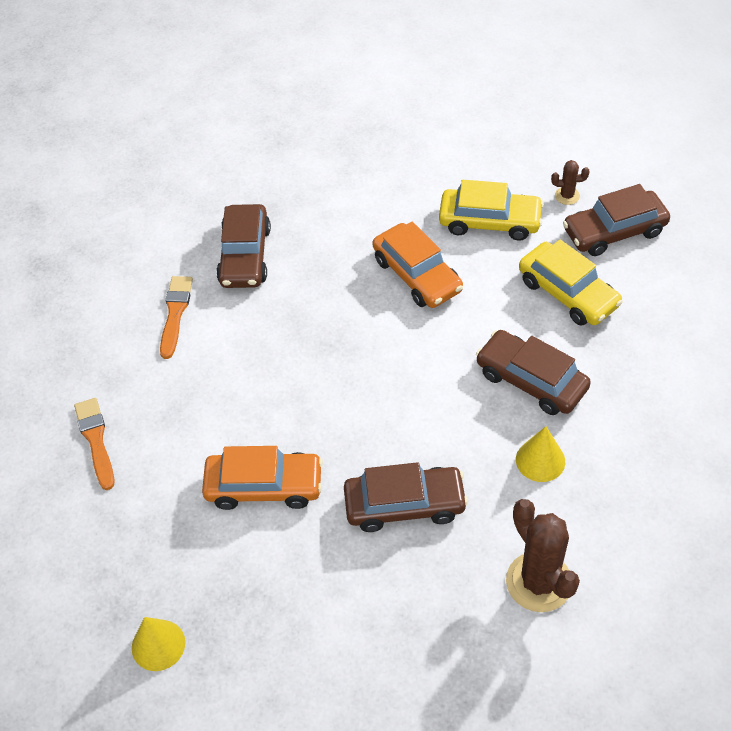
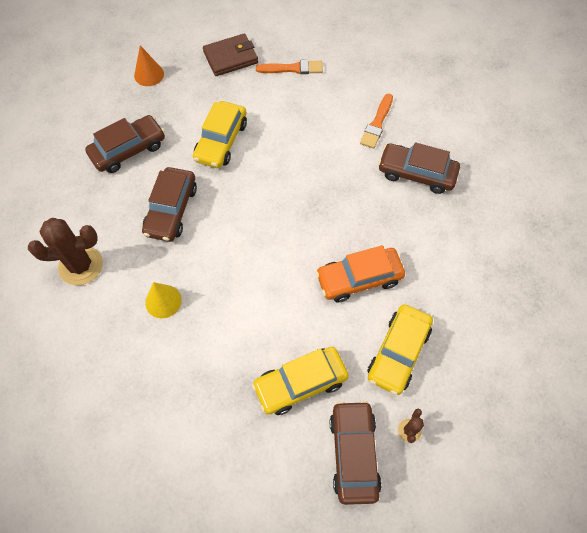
camera: 105 degrees right, 10 degrees up
(91, 533) = (230, 57): none -> brown wallet
(158, 645) = (149, 74): yellow cone -> orange cone
(175, 313) = (377, 123): orange brush -> orange brush turned 90 degrees clockwise
(264, 486) = (221, 141): orange car -> yellow car
(531, 380) = (230, 321): brown car -> brown car (128, 150)

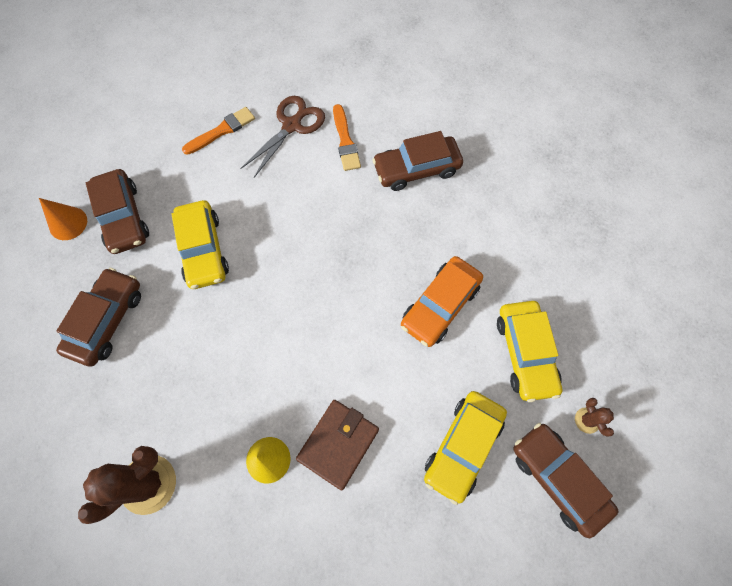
camera: 35 degrees left, 5 degrees up
(171, 210) = (204, 356): brown car -> brown car (123, 217)
(230, 57) = (147, 154): brown wallet -> brown wallet (338, 444)
(345, 91) = (291, 126): none -> brown scissors

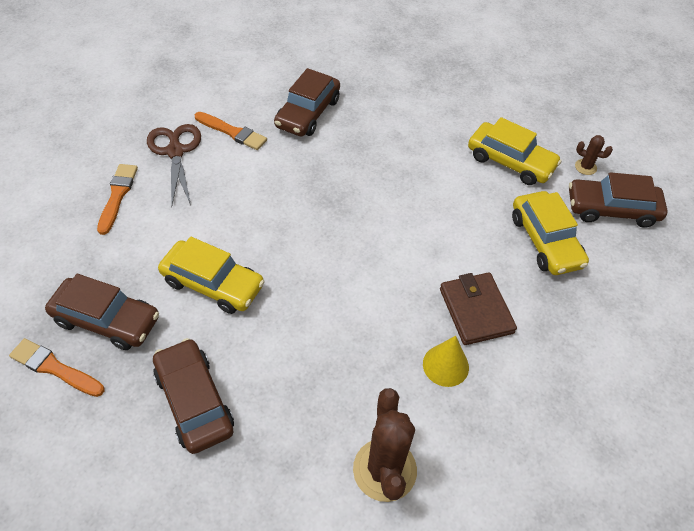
camera: 50 degrees left, 15 degrees down
(68, 223) = (54, 368): orange cone -> orange brush
(440, 305) = (429, 177): orange car -> none

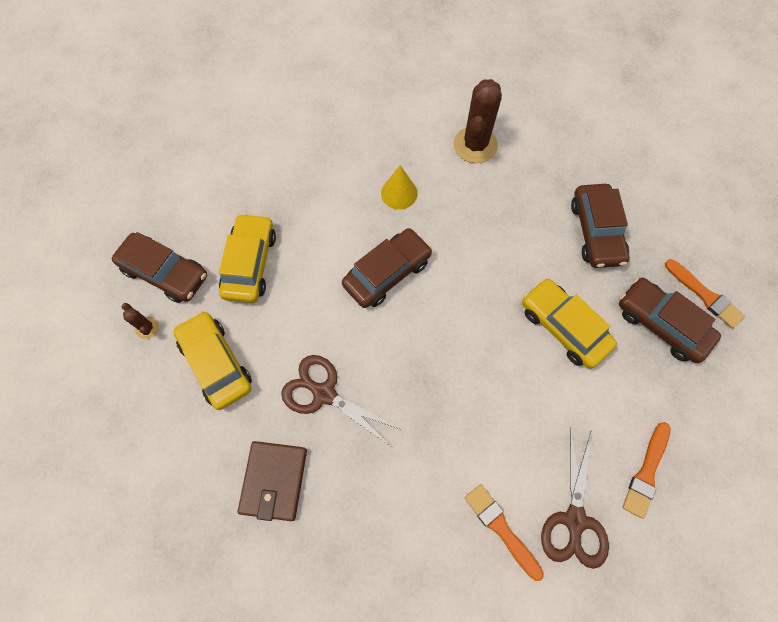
camera: 155 degrees left, 15 degrees up
(308, 113) = (400, 528): brown car -> brown car (387, 273)
(410, 168) = (324, 393): none -> brown scissors
(476, 311) = (351, 225): brown wallet -> brown wallet (274, 481)

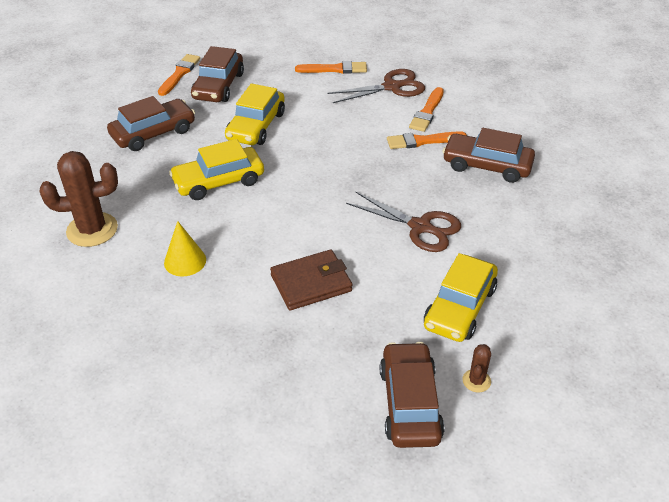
camera: 120 degrees left, 25 degrees down
(250, 264) = (344, 336): yellow car -> yellow car (218, 181)
(274, 481) = (510, 224): brown wallet -> brown wallet (311, 283)
(324, 393) = (420, 227): brown scissors -> brown scissors turned 60 degrees counterclockwise
(387, 273) = (280, 234): brown car -> brown car (487, 165)
(449, 484) = (422, 141): none -> orange brush

